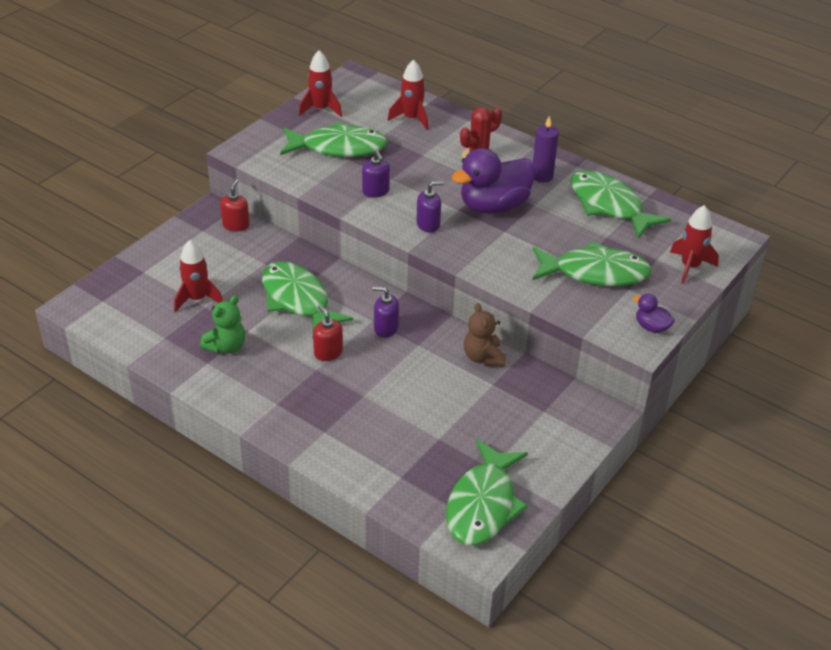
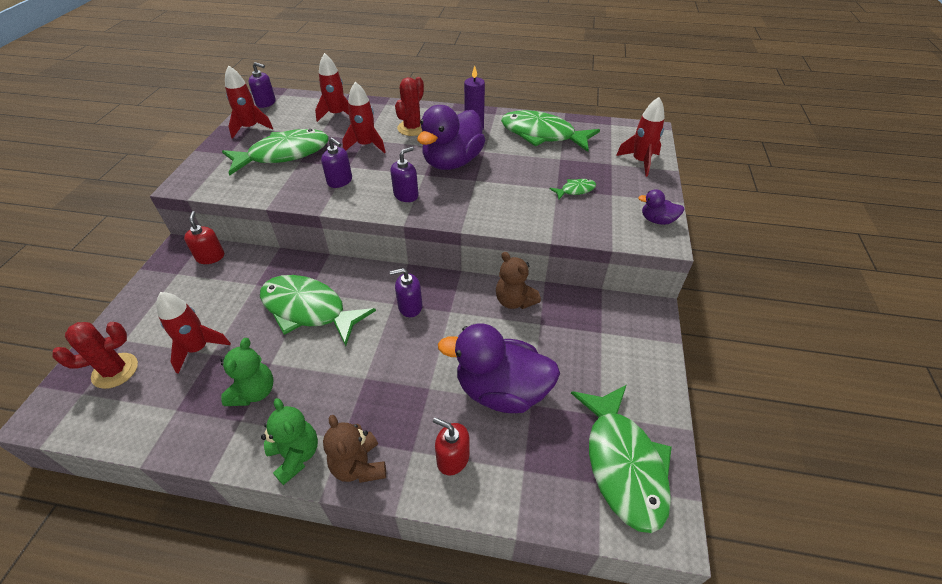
camera: 25 degrees left, 5 degrees up
(130, 293) = (115, 371): none -> red cactus
(237, 401) = (296, 455): none -> green teddy bear
(279, 425) = (359, 466): none -> brown teddy bear
(328, 352) = (367, 354): red soap dispenser -> red soap dispenser (452, 458)
(348, 84) = (266, 103): none -> purple soap dispenser
(420, 162) = (366, 145): none -> red rocket
(421, 420) = (501, 390): none -> purple duck
(595, 273) = (575, 190): green fish -> green fish, size x0.43

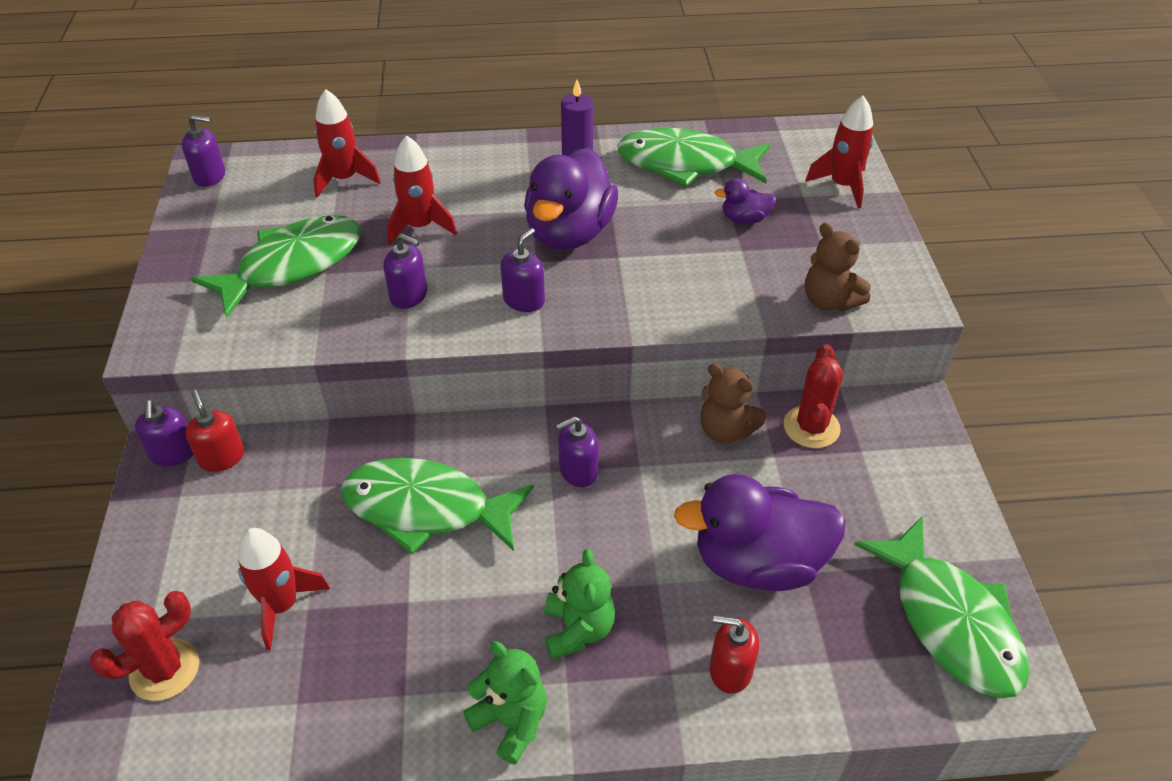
camera: 15 degrees left, 0 degrees up
(186, 249) = (173, 453): none -> purple soap dispenser
(250, 128) = (208, 227): red rocket -> none
(254, 392) = (404, 649): green teddy bear -> green teddy bear (578, 629)
(359, 466) = (607, 712): brown teddy bear -> brown teddy bear (829, 301)
(412, 128) = (480, 184): red cactus -> red cactus (811, 427)
(575, 190) = (769, 248): green fish -> none
(657, 220) = (897, 275): purple duck -> purple duck (744, 219)

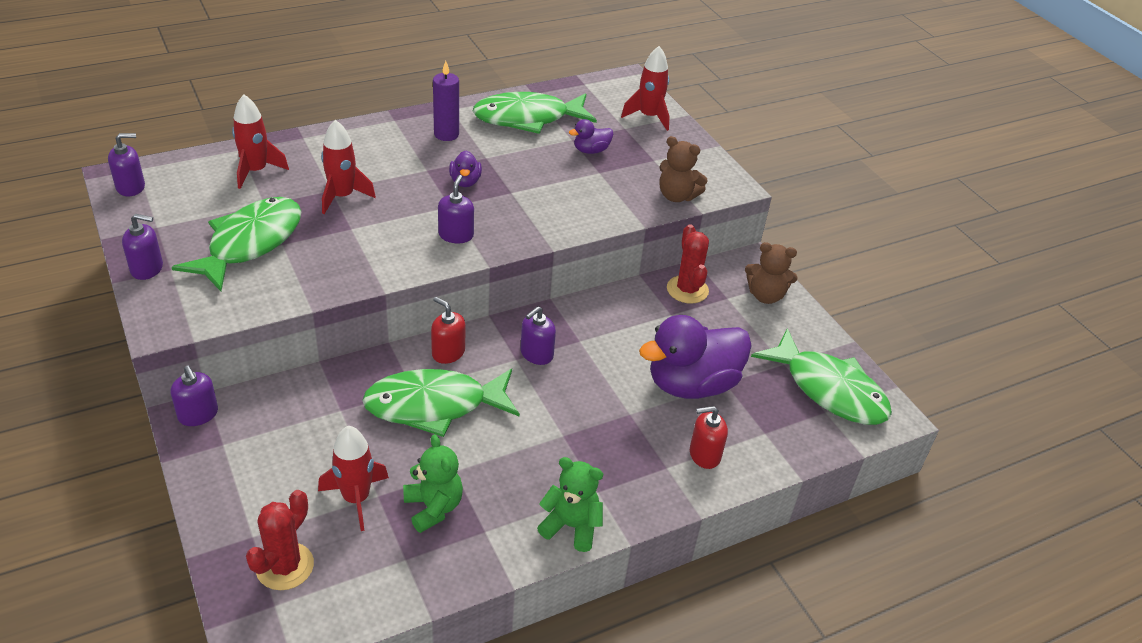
camera: 25 degrees left, 5 degrees down
(222, 457) = (243, 408): red soap dispenser -> red soap dispenser (448, 352)
(409, 295) = (362, 248): purple soap dispenser -> purple soap dispenser (147, 268)
(569, 233) = (465, 181): purple duck -> purple duck, size x0.46
(578, 629) = (589, 457): green teddy bear -> green teddy bear (433, 507)
(725, 430) = (629, 304): brown teddy bear -> brown teddy bear (765, 296)

